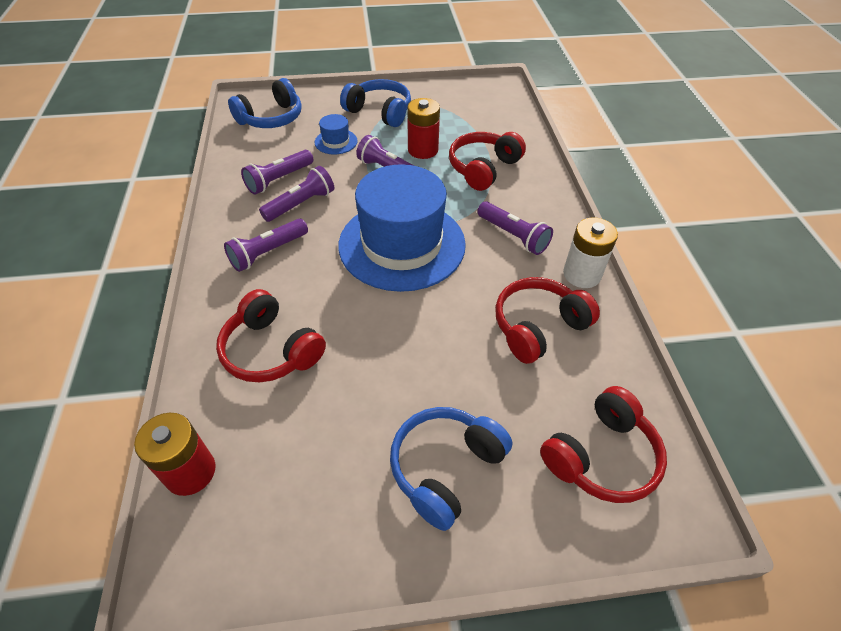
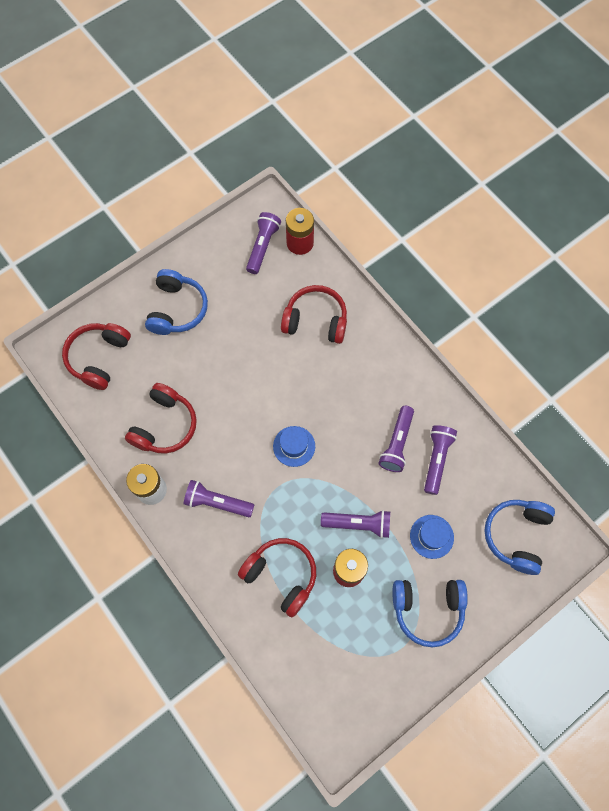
camera: 150 degrees right, 20 degrees up
(268, 253) = (380, 386): purple flashlight -> purple flashlight (262, 246)
(402, 244) = (294, 446): blue hat -> blue hat, size x0.41
(483, 168) = (281, 576): red headphones -> red headphones turned 60 degrees counterclockwise

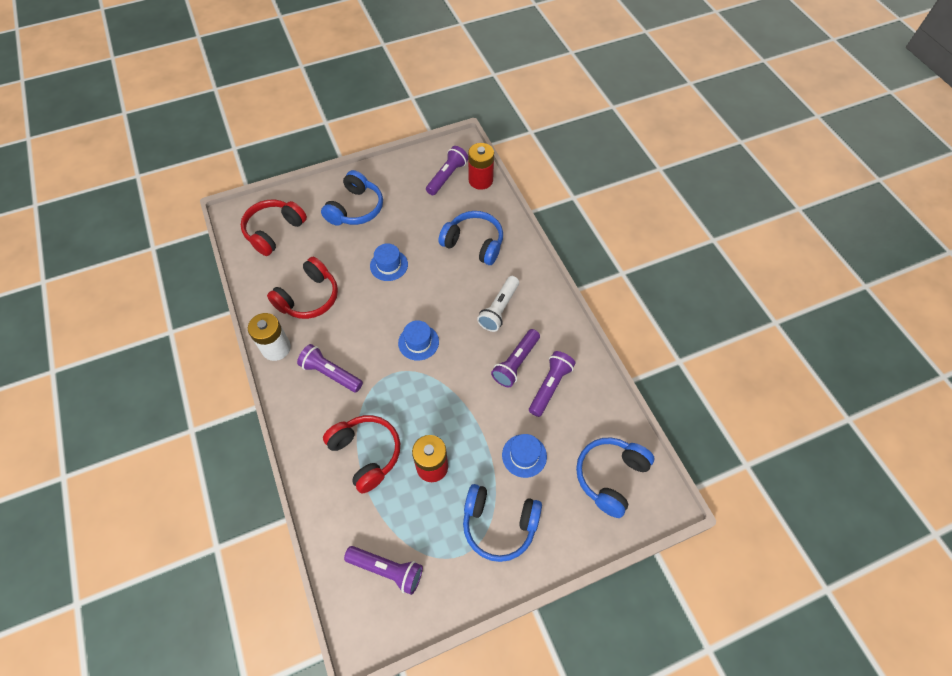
camera: 15 degrees right, 10 degrees down
(235, 367) = (389, 265): none -> blue hat
(315, 321) = (474, 243): red headphones -> blue headphones
(358, 524) = (456, 426): purple flashlight -> purple flashlight (387, 570)
(363, 389) = (499, 309): none -> white flashlight

